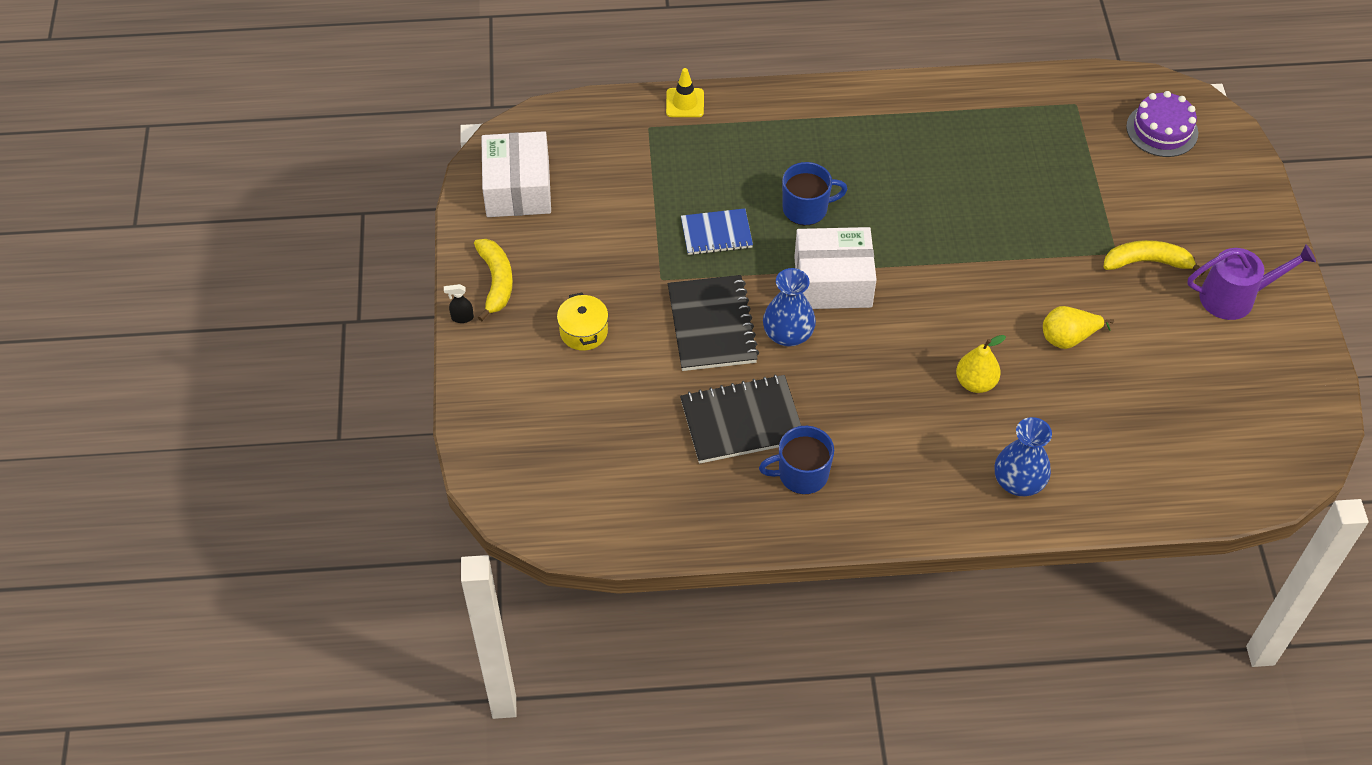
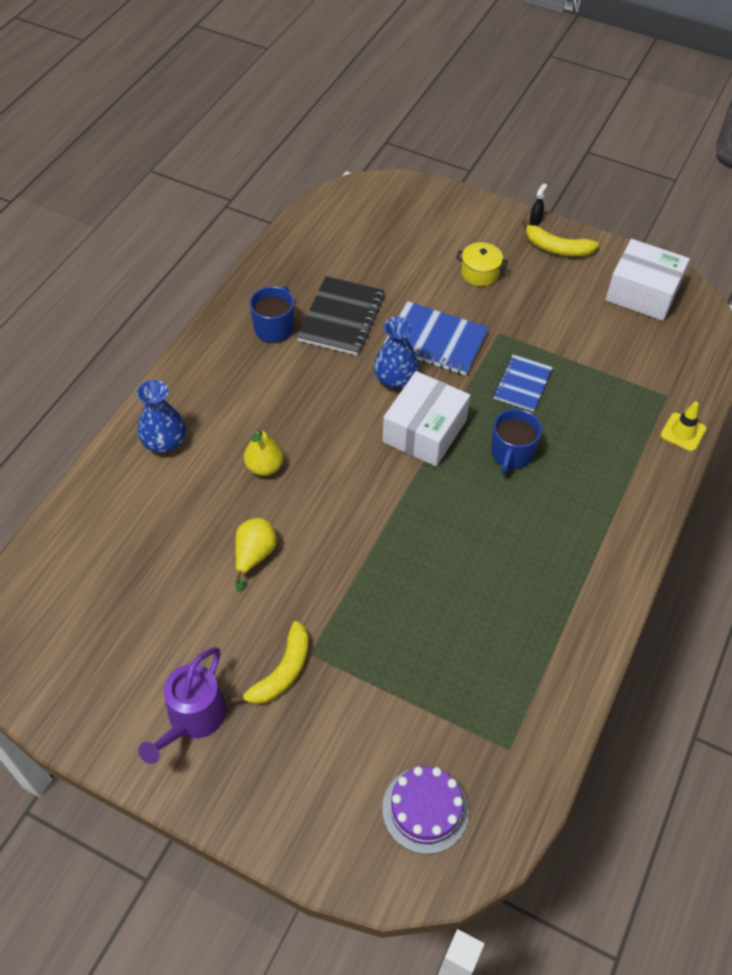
camera: 120 degrees right, 0 degrees up
(712, 325) = (435, 341): black notebook -> blue notebook

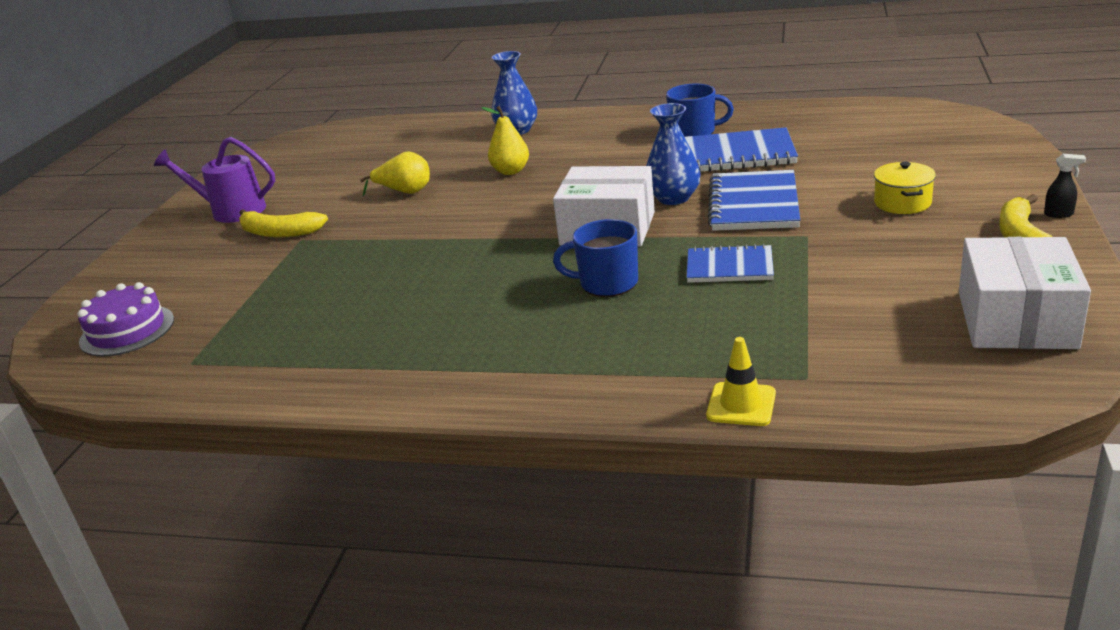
camera: 80 degrees right, 25 degrees down
(341, 318) = (739, 154): black notebook -> blue notebook

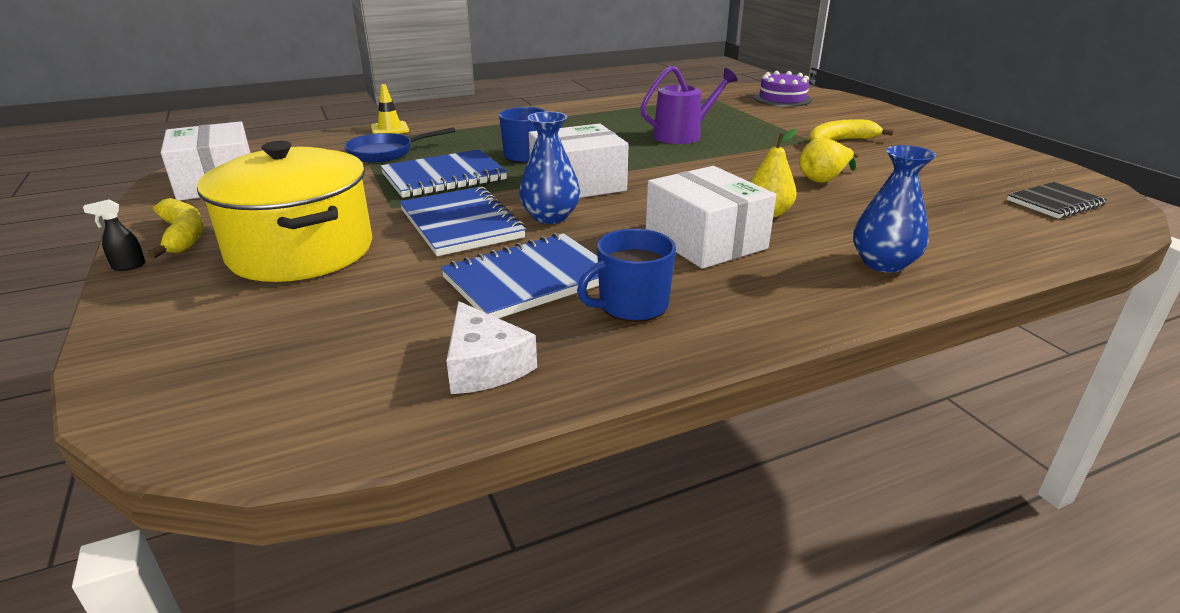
camera: 140 degrees right, 0 degrees up
(232, 211) = (927, 145): purple watering can -> purple watering can (682, 135)
(322, 146) = (1055, 203): none -> black notebook
(591, 159) = (705, 241): none -> white box
(729, 267) = (444, 177): blue notebook -> blue notebook, size x1.54
(775, 334) = (386, 153): none -> blue pan
(801, 120) = (484, 365): none -> white cheese
(902, 203) = (301, 251): yellow pot -> yellow pot, size x2.28

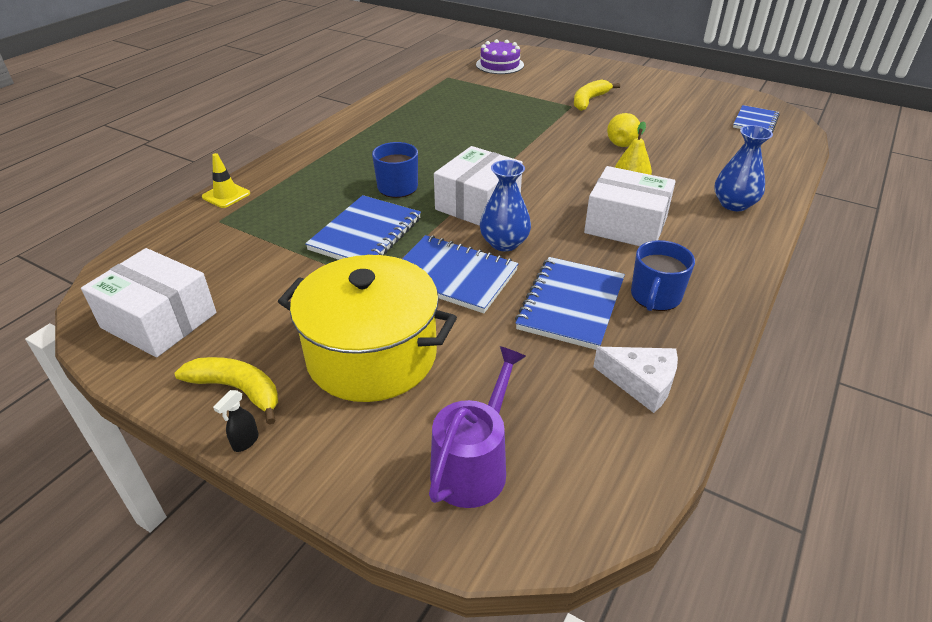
camera: 35 degrees left, 10 degrees up
(386, 153) = (270, 225): blue pan -> none
(682, 135) = (482, 126): purple watering can -> purple watering can (473, 465)
(1055, 203) = (755, 122): black notebook -> blue notebook

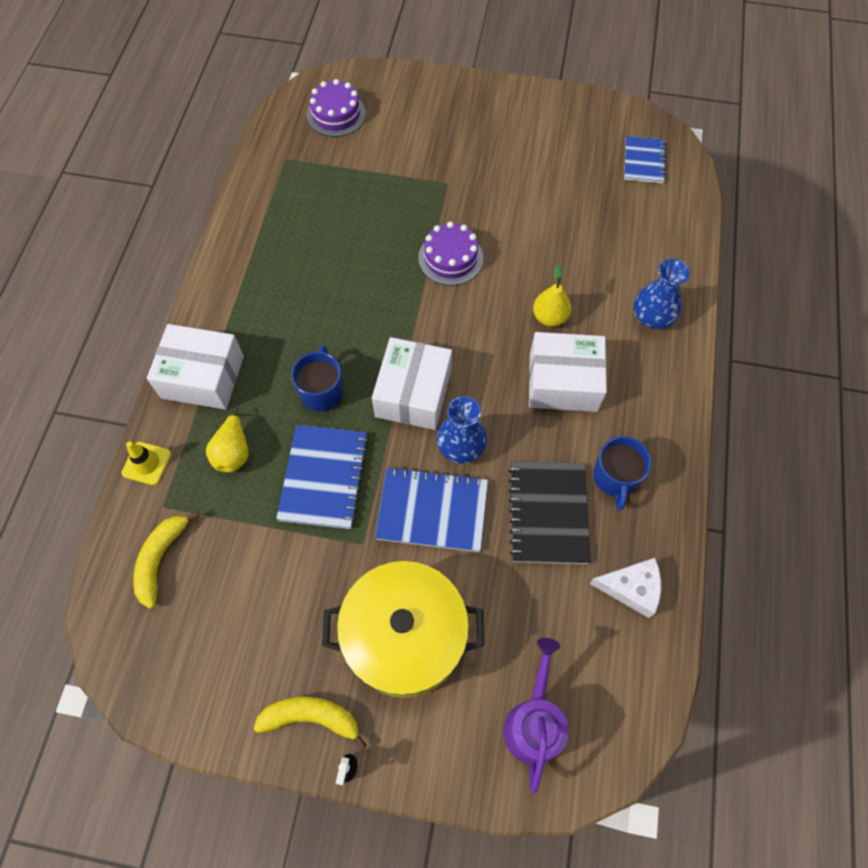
camera: 20 degrees left, 25 degrees up
(159, 320) = (191, 664): white box -> white box (203, 377)
(554, 140) = (450, 258): none -> purple cake
(571, 304) = (548, 513): blue notebook -> black notebook
(589, 100) = (463, 166): yellow banana -> yellow banana (161, 559)
(623, 142) = (522, 240): yellow pear -> yellow pear (233, 452)

